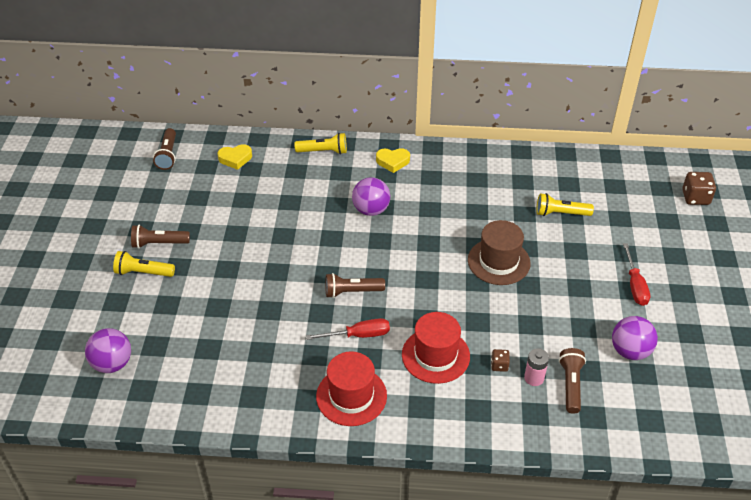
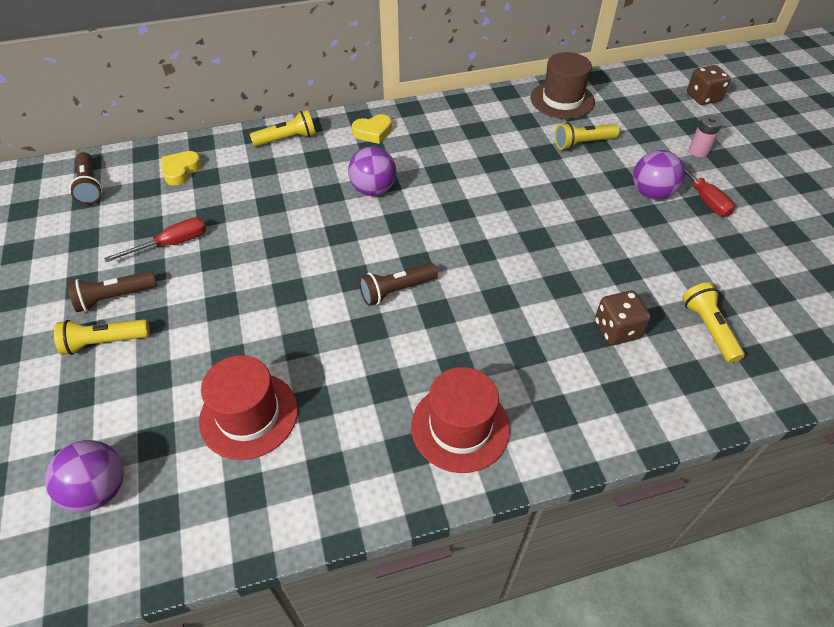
camera: 20 degrees left, 5 degrees up
(235, 159) = (181, 171): yellow heart -> yellow heart turned 150 degrees clockwise
(358, 335) = (430, 343): red screwdriver -> red screwdriver (171, 244)
(435, 355) = (537, 340): red hat -> red hat (249, 415)
(498, 261) = (547, 210): brown hat -> brown hat (562, 100)
(499, 365) = (616, 330): brown dice -> brown dice, size x1.77
(534, 378) = (664, 333): pink battery -> pink battery (698, 151)
(571, 385) = (708, 328): brown flashlight -> yellow flashlight
(630, 351) = (744, 270): purple ball -> purple ball (651, 193)

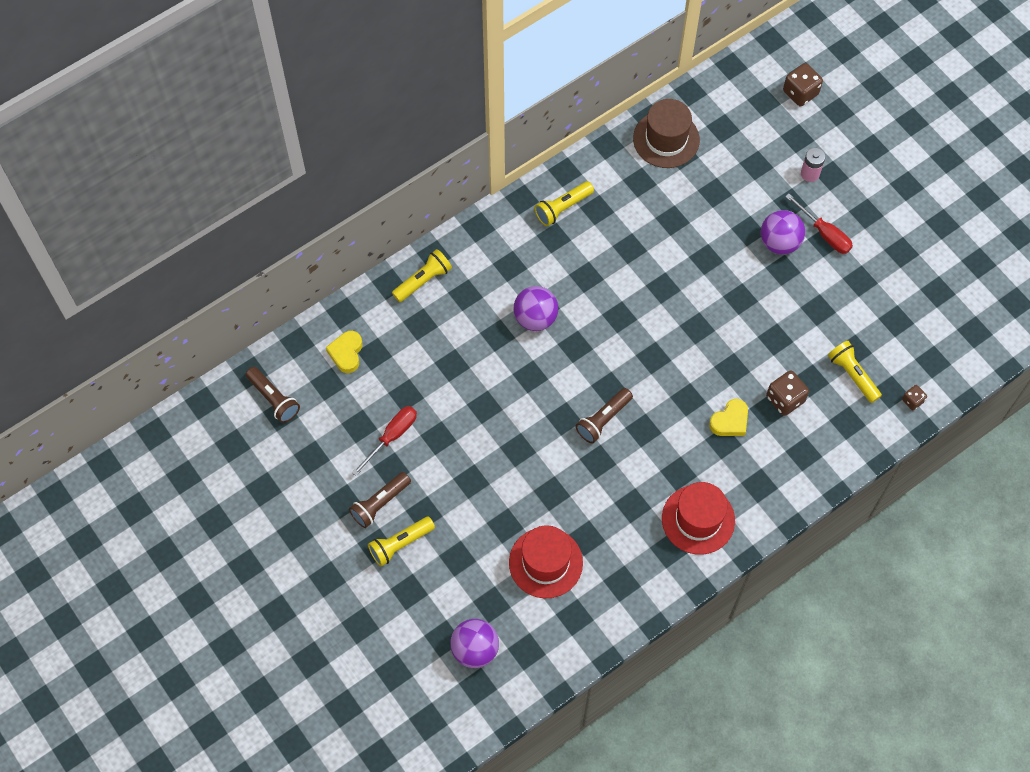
camera: 20 degrees left, 15 degrees up
(373, 132) = (501, 245): yellow heart -> yellow heart (730, 421)
(582, 143) = (703, 196): yellow flashlight -> yellow flashlight (562, 208)
(784, 377) = (912, 401): none -> brown dice

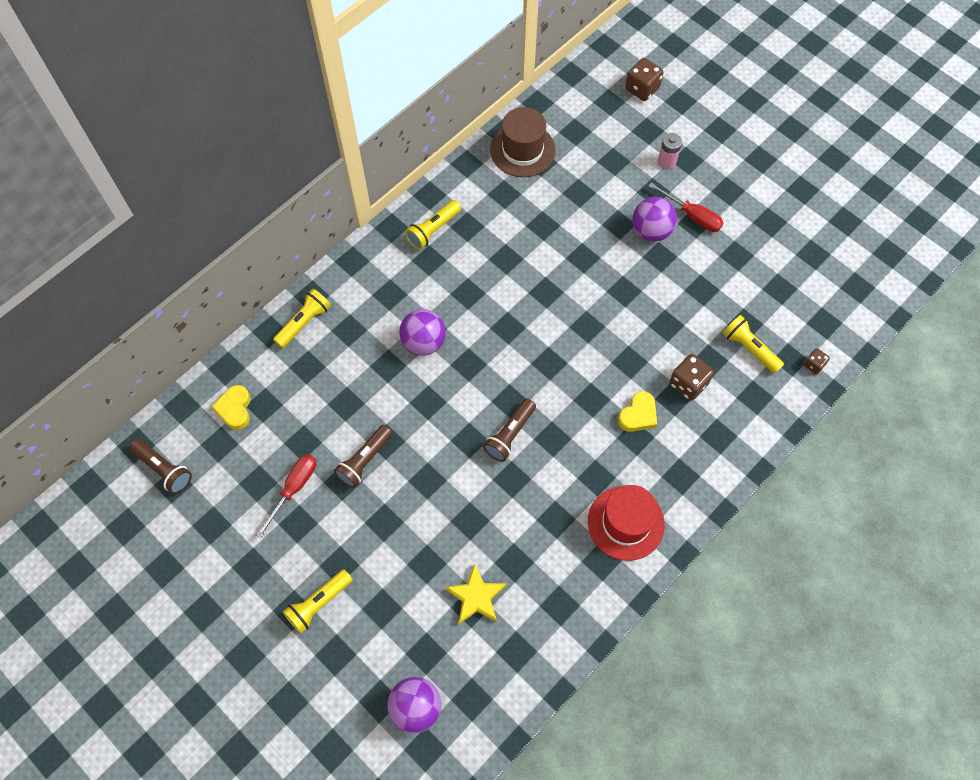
camera: 10 degrees left, 0 degrees up
(380, 503) = (291, 563): brown flashlight -> brown flashlight (364, 460)
(545, 562) = (476, 597): red hat -> yellow star

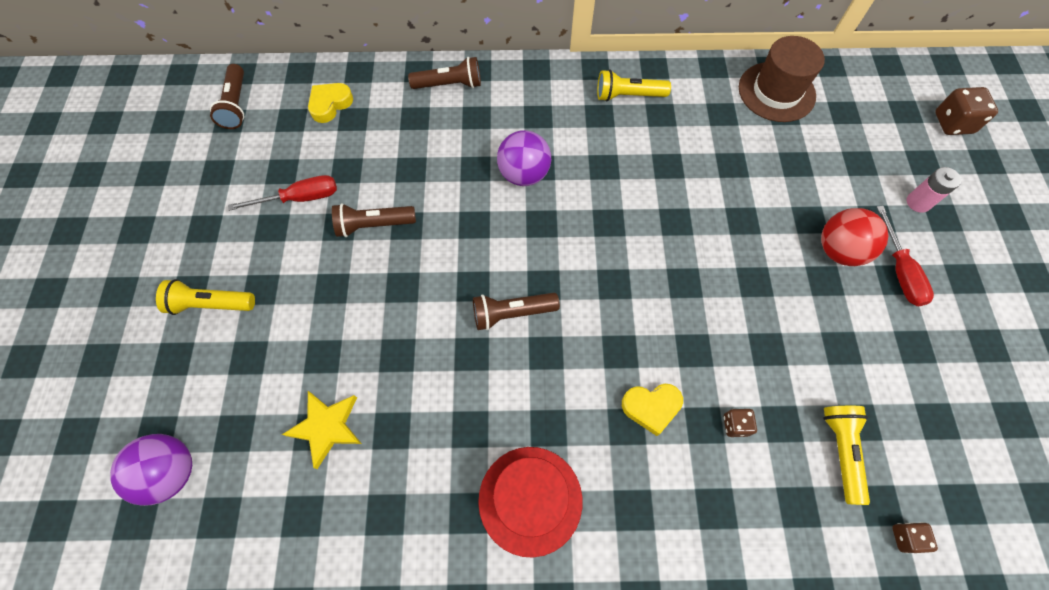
camera: 45 degrees right, 0 degrees up
(304, 323) = (449, 85): yellow flashlight -> brown flashlight
(651, 231) = (839, 250): purple ball -> red ball
(688, 383) = (735, 425): brown dice -> brown dice, size x0.57

